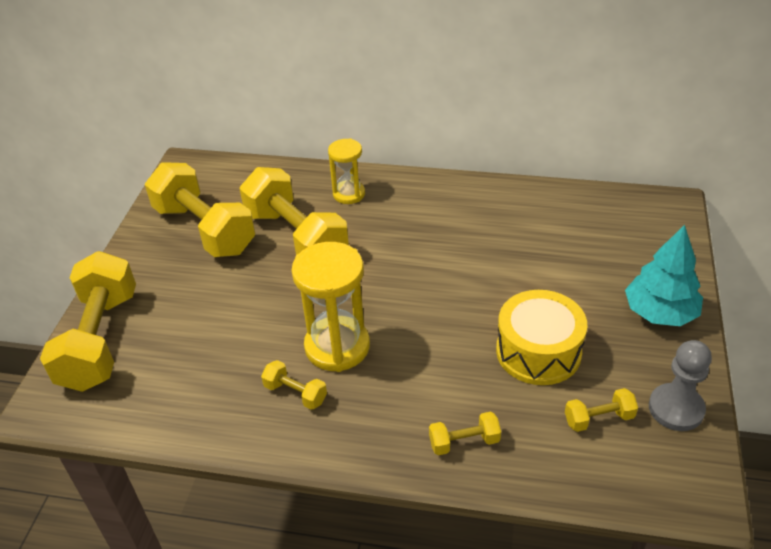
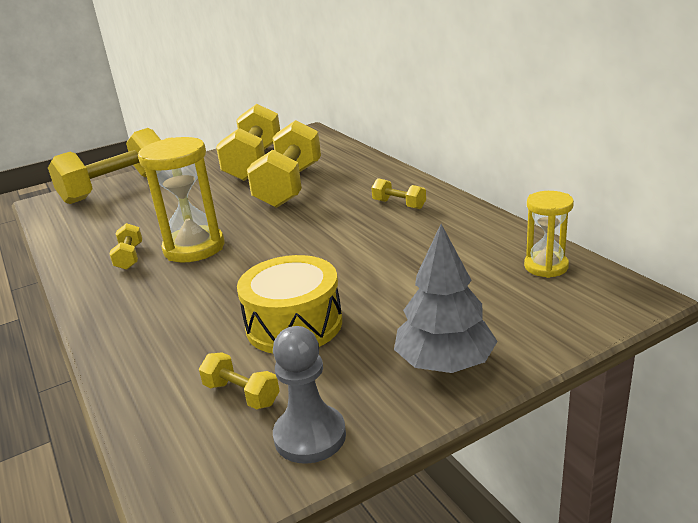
camera: 50 degrees right, 15 degrees down
(349, 194) = (365, 178): yellow hourglass -> yellow hourglass (546, 266)
(464, 442) = (142, 341): yellow dumbbell -> yellow dumbbell (399, 204)
(659, 313) = (444, 363): turquoise tree -> grey tree

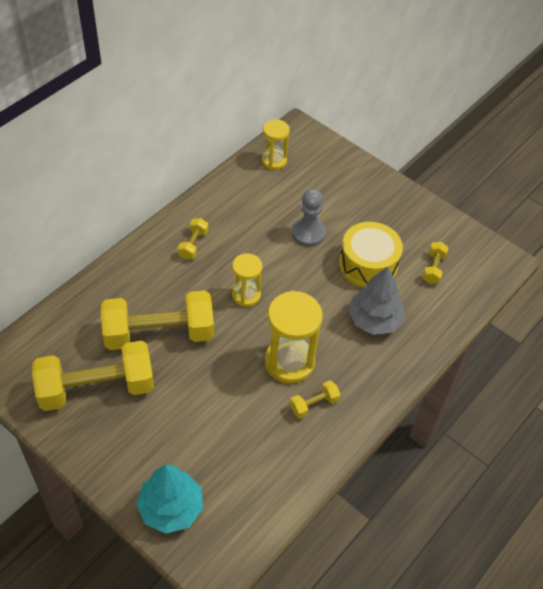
camera: 115 degrees left, 25 degrees up
(116, 188) = (171, 508): yellow dumbbell -> turquoise tree
(305, 230) = (246, 295): none -> yellow hourglass
(310, 436) = (448, 233): grey pawn -> grey pawn (308, 233)
(444, 363) = (379, 194): grey tree -> grey tree (374, 320)

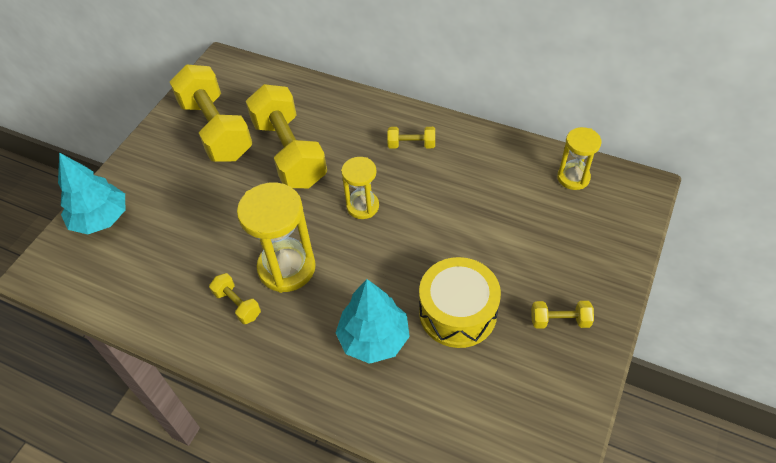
camera: 80 degrees right, 0 degrees up
(308, 233) = (477, 239): grey pawn -> none
(374, 320) = (373, 338): grey tree -> turquoise tree
(433, 268) = (486, 391): yellow dumbbell -> yellow dumbbell (560, 321)

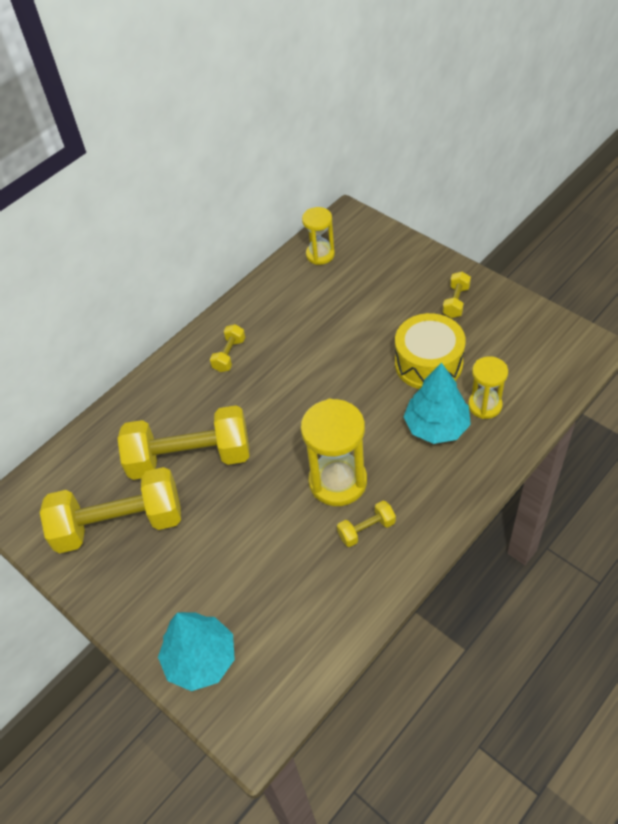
camera: 70 degrees left, 0 degrees up
(362, 206) = (288, 407): yellow hourglass -> yellow hourglass (485, 405)

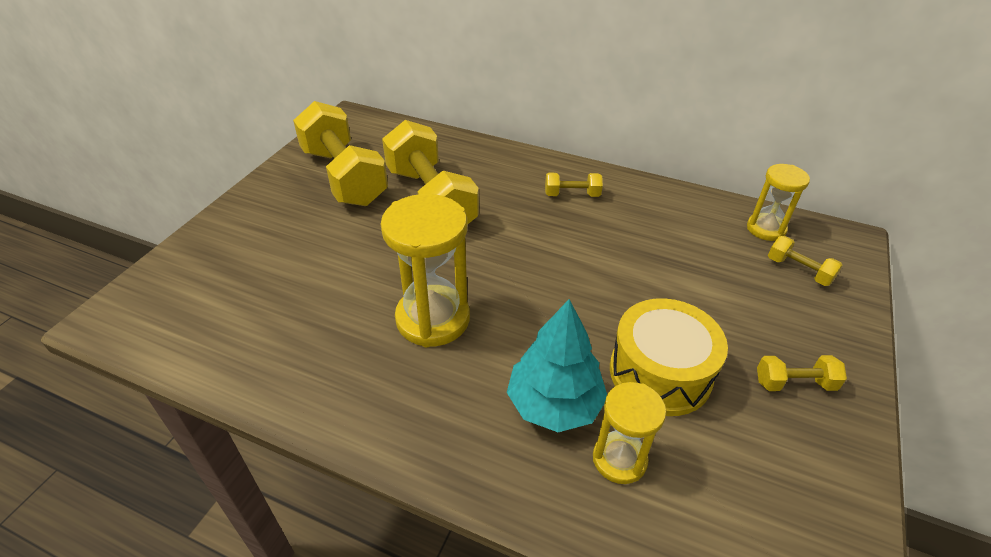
camera: 65 degrees right, 10 degrees down
(200, 659) = (196, 262): turquoise tree -> none
(366, 529) = (369, 361): yellow dumbbell -> yellow dumbbell (799, 270)

